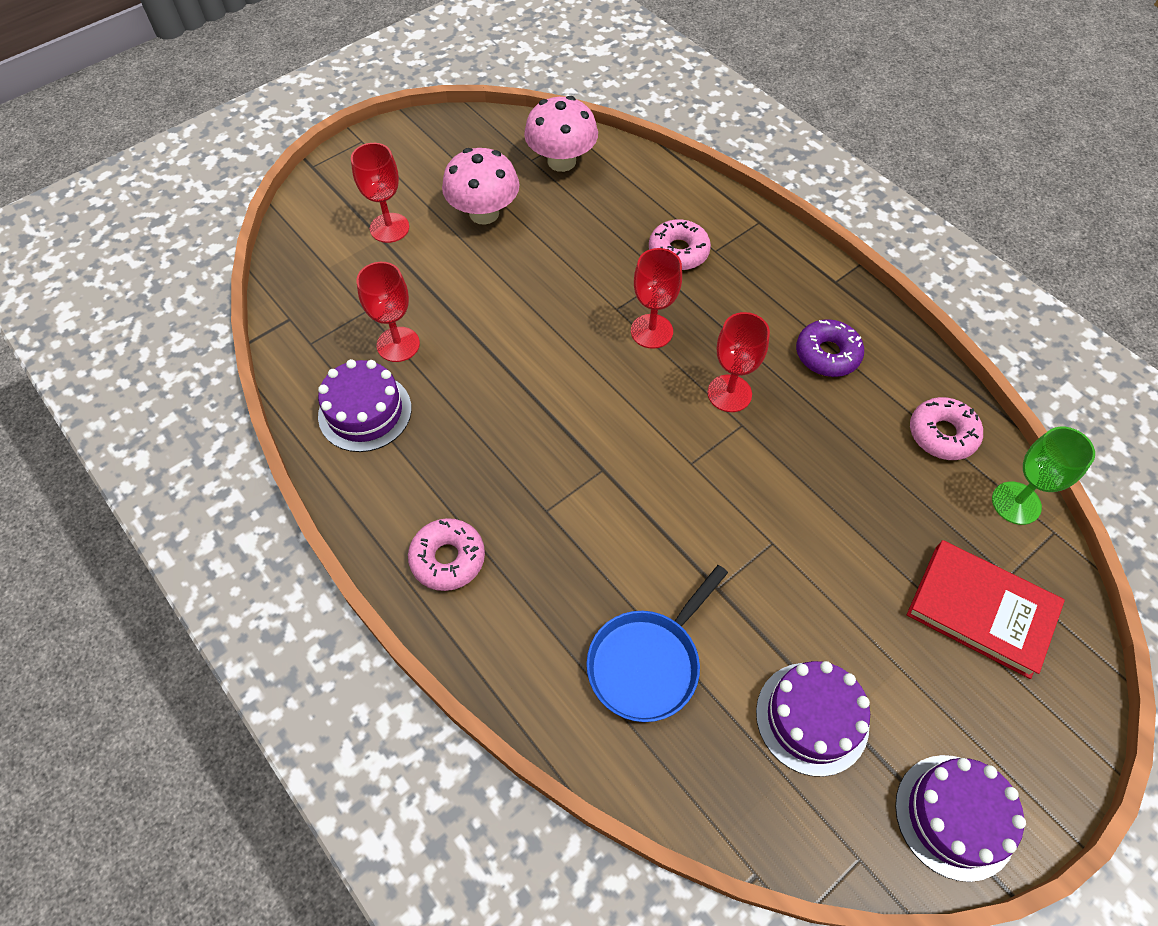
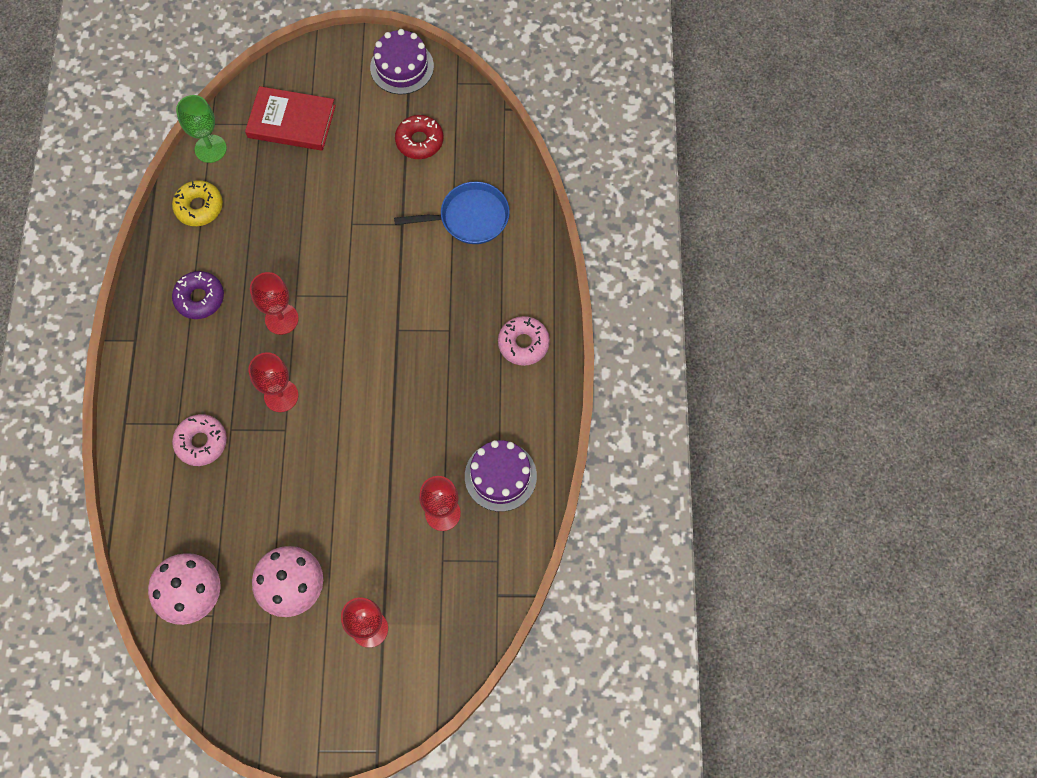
camera: 140 degrees left, 10 degrees up
(812, 718) = (419, 141): purple cake -> red donut
(942, 434) = (199, 207): pink donut -> yellow donut
(981, 610) = (291, 121): red book -> red book turned 60 degrees counterclockwise

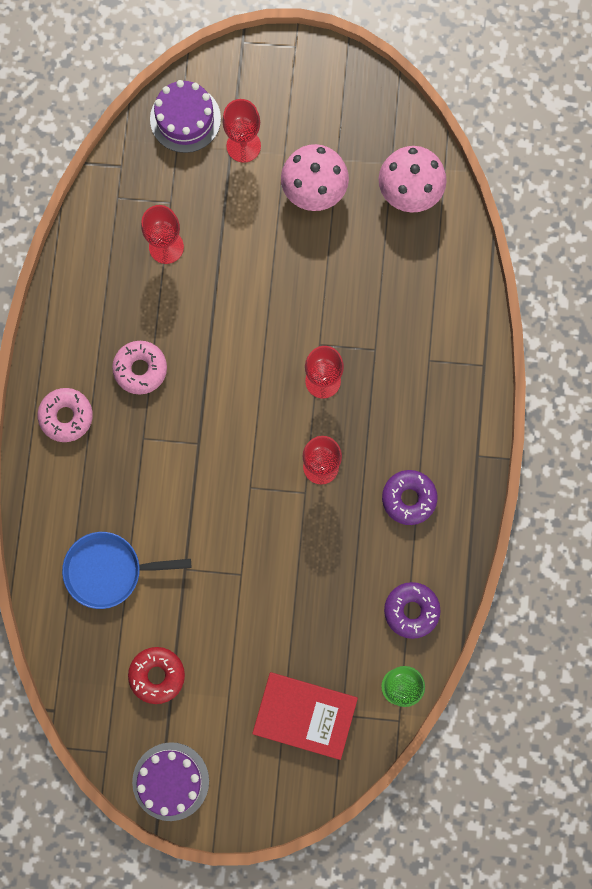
camera: 175 degrees left, 10 degrees up
(199, 207) = (411, 610): yellow donut -> purple donut
(201, 442) = (404, 338): pink donut -> pink donut (140, 369)
(500, 476) = (105, 278): purple cake -> purple cake (185, 119)

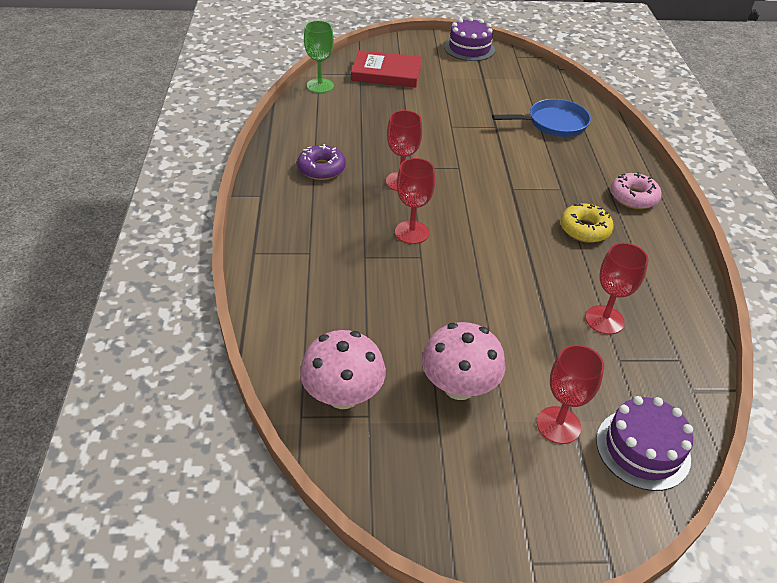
camera: 170 degrees right, 35 degrees down
(140, 369) = (584, 229): pink donut -> yellow donut
(157, 675) = (496, 83): red donut -> none
(411, 610) = (314, 116): purple donut -> none

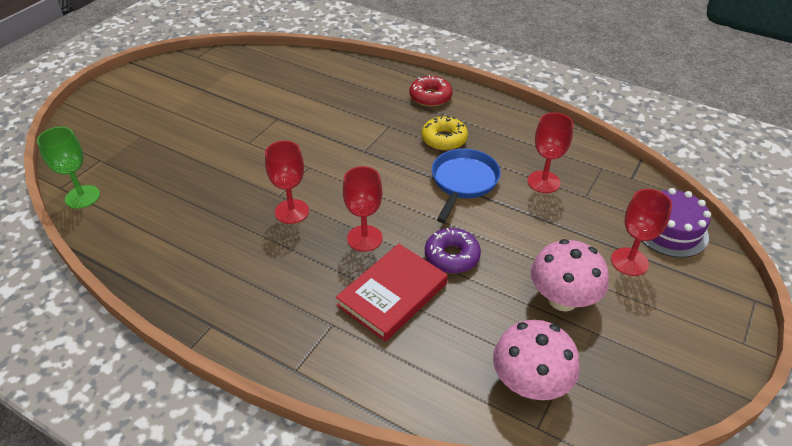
camera: 55 degrees left, 0 degrees up
(321, 169) = (217, 258): purple donut -> purple donut (452, 256)
(386, 73) = (121, 142): red book -> red book (392, 294)
(469, 48) = (151, 75): purple cake -> none
(553, 123) = (307, 86): blue pan -> blue pan (463, 182)
(633, 197) = (430, 97): pink donut -> red donut

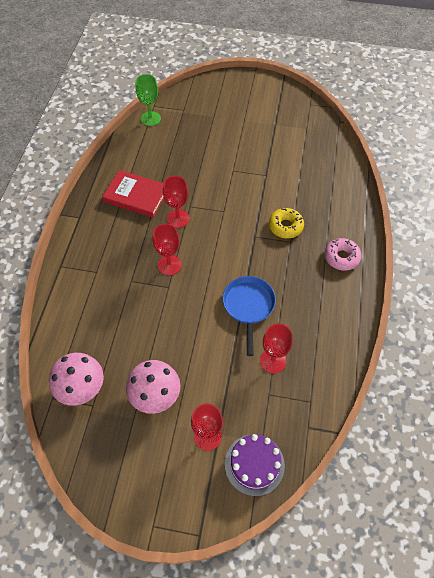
camera: 70 degrees right, 15 degrees up
(392, 294) = (128, 295): red book -> red book (136, 196)
(430, 97) = (341, 257): red donut -> pink donut
(444, 139) = (292, 281): yellow donut -> yellow donut (285, 226)
(452, 256) = (171, 319): purple donut -> none
(463, 182) = (248, 306): blue pan -> blue pan turned 90 degrees counterclockwise

